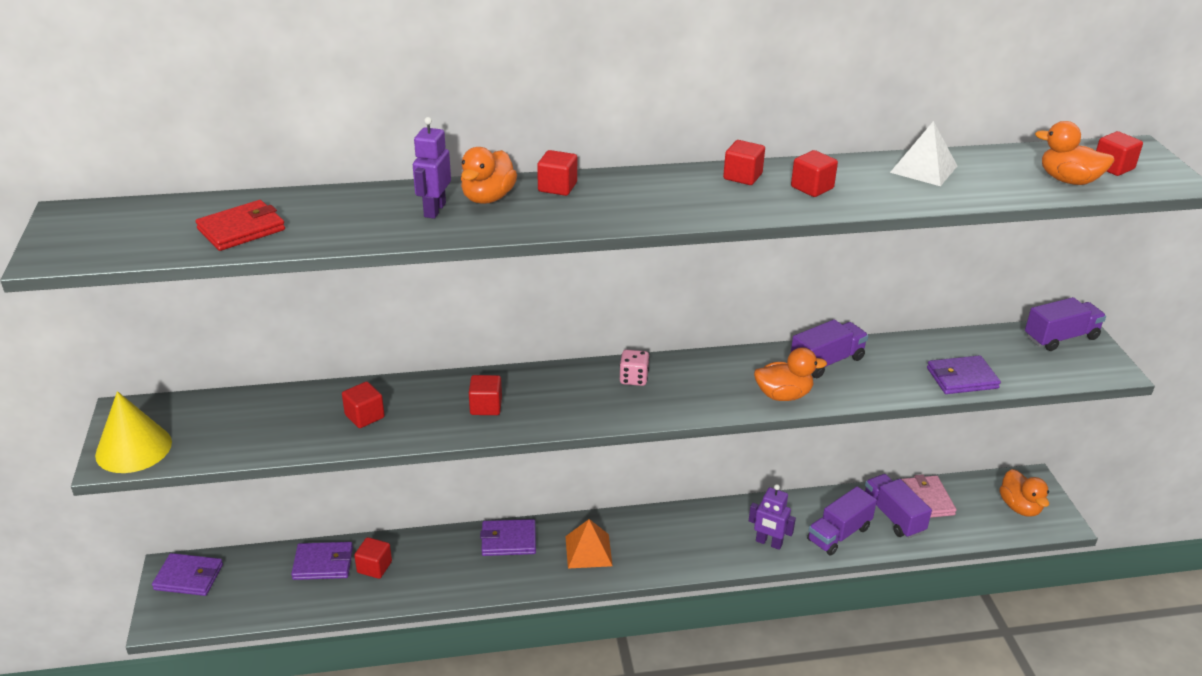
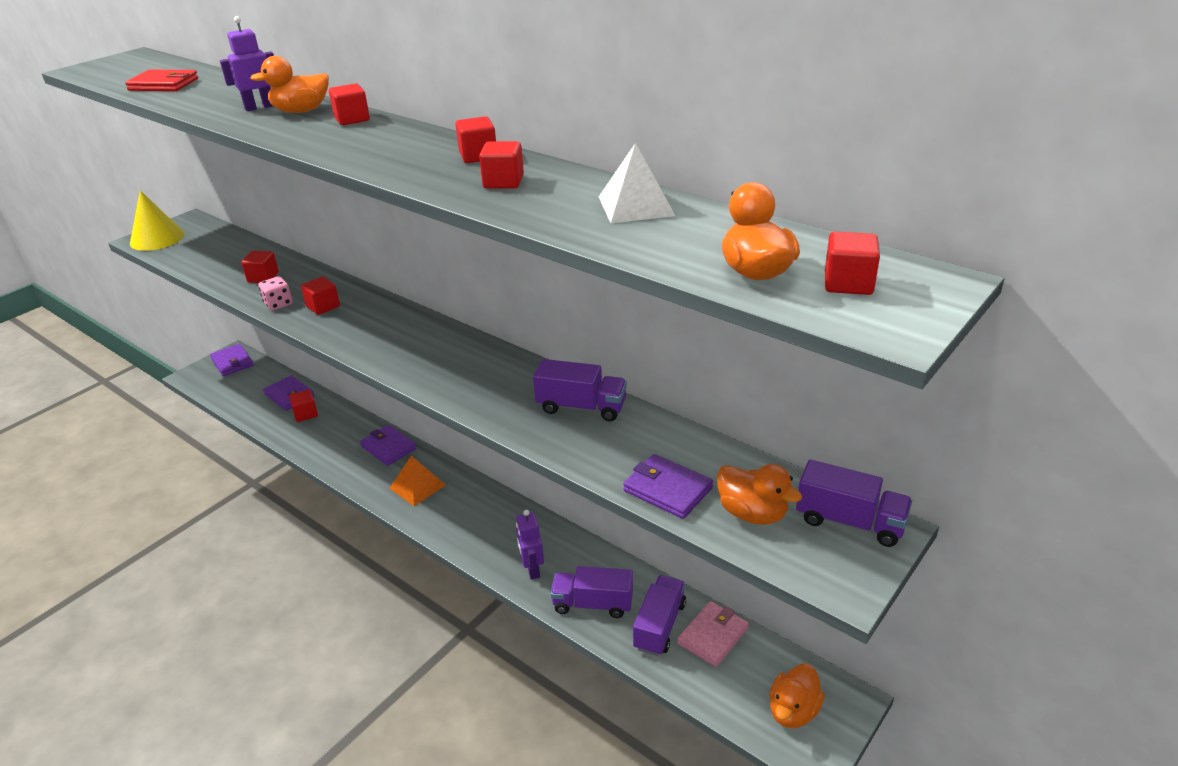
camera: 50 degrees right, 0 degrees up
(633, 378) = (431, 339): pink dice -> pink dice (278, 304)
(783, 395) = (499, 409): orange duck -> orange duck (752, 513)

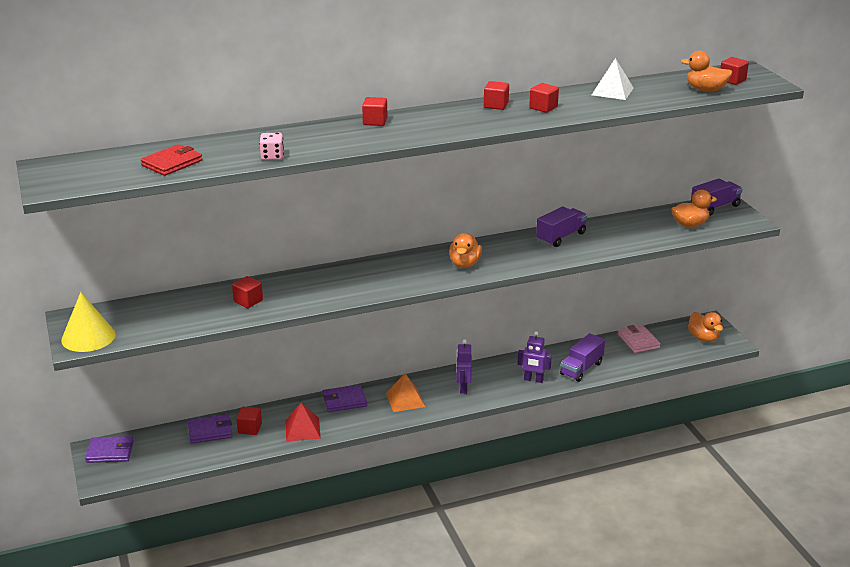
camera: 60 degrees left, 5 degrees down
(259, 107) = (298, 141): purple robot -> purple robot (463, 388)
(278, 304) = (303, 302): pink dice -> pink dice (272, 157)
(301, 111) = (331, 131): orange duck -> orange duck (464, 264)
(322, 444) = (302, 429): none -> red pyramid
(323, 306) = (332, 286): red cube -> none
(659, 626) = (617, 354): purple truck -> none
(668, 489) = (654, 237): purple wallet -> none

